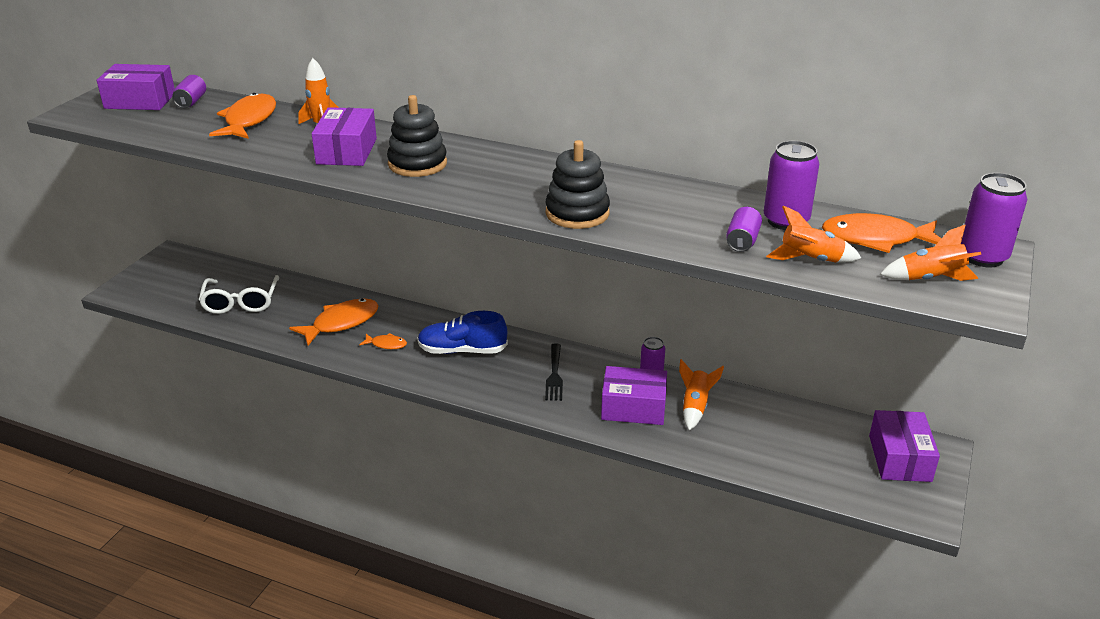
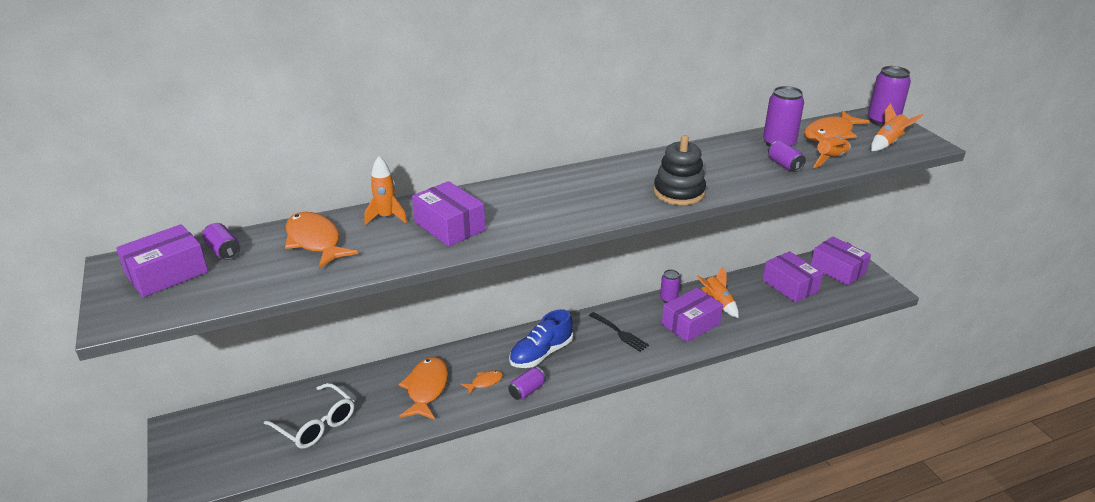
camera: 45 degrees left, 0 degrees up
(405, 370) = (527, 391): none -> purple can
(417, 164) = (519, 210): black stacking toy -> none
(807, 439) = (790, 286): none -> purple box

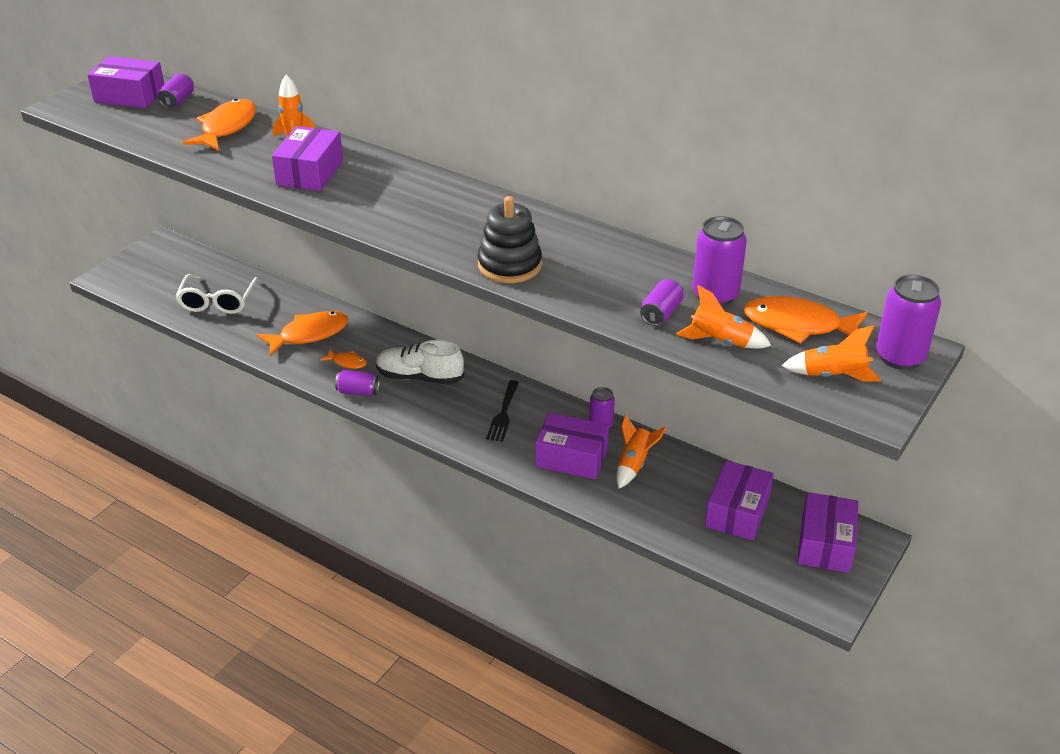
camera: 55 degrees right, 5 degrees up
(541, 353) = (419, 377): blue shoe -> white shoe

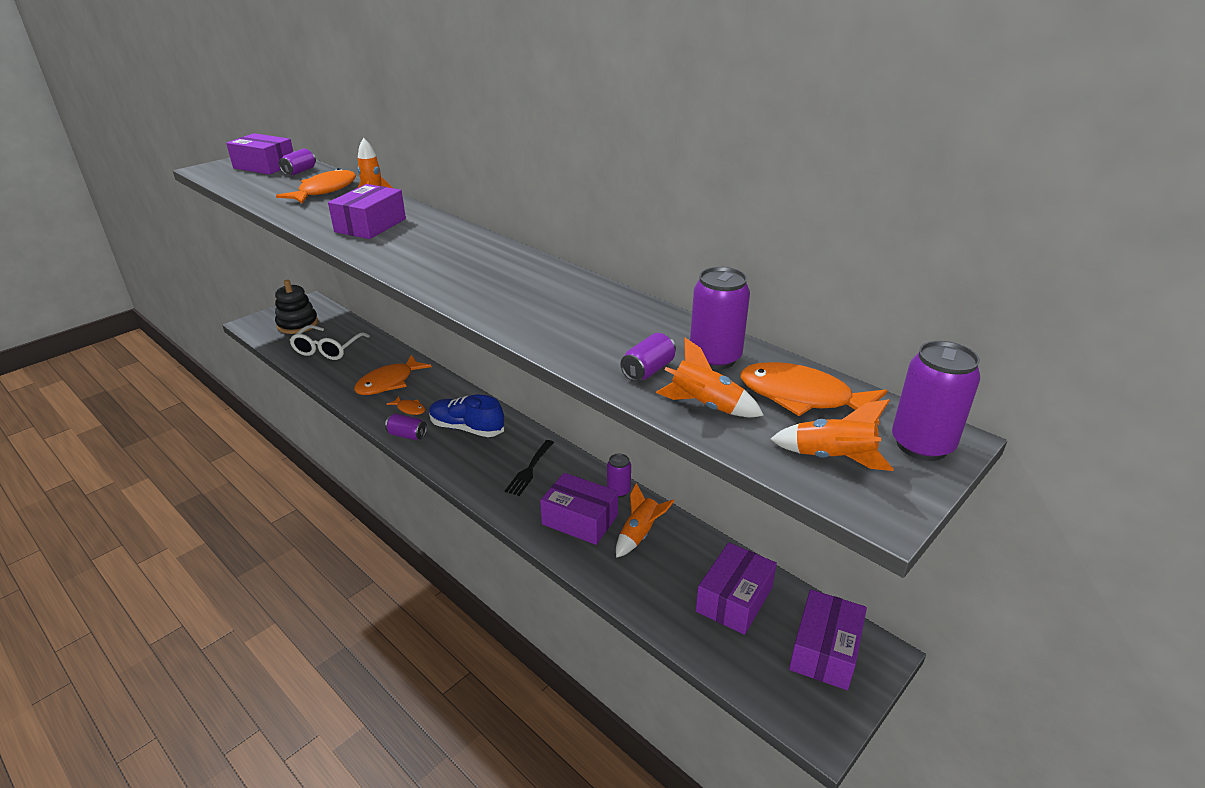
camera: 10 degrees right, 5 degrees down
(309, 334) = (389, 382): orange fish -> orange fish turned 150 degrees clockwise
(419, 377) = (467, 428): white shoe -> blue shoe
(509, 265) = (509, 312): black stacking toy -> black stacking toy (297, 324)

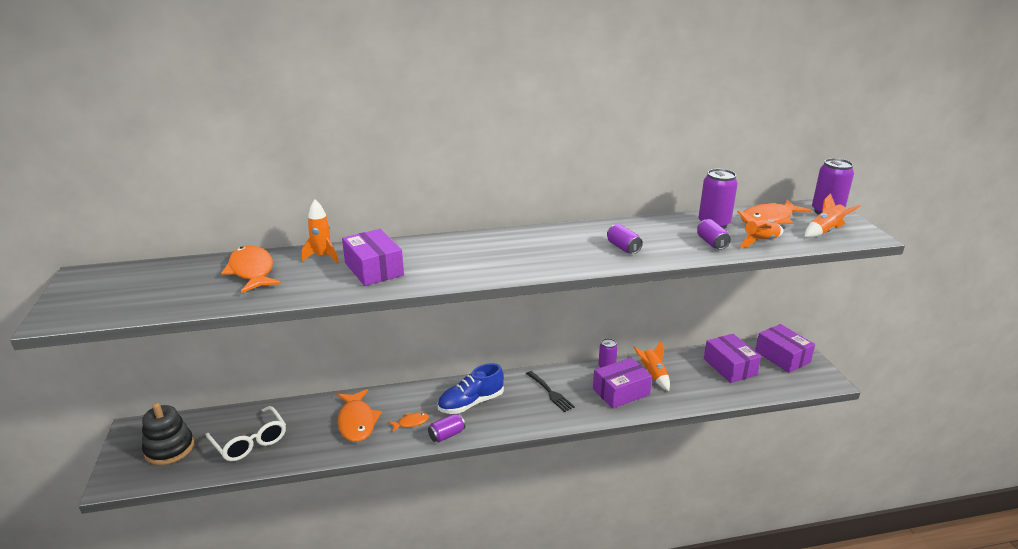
camera: 55 degrees left, 5 degrees down
(265, 166) = (116, 286): purple box -> none
(300, 171) = (172, 272): purple can -> purple can (623, 248)

